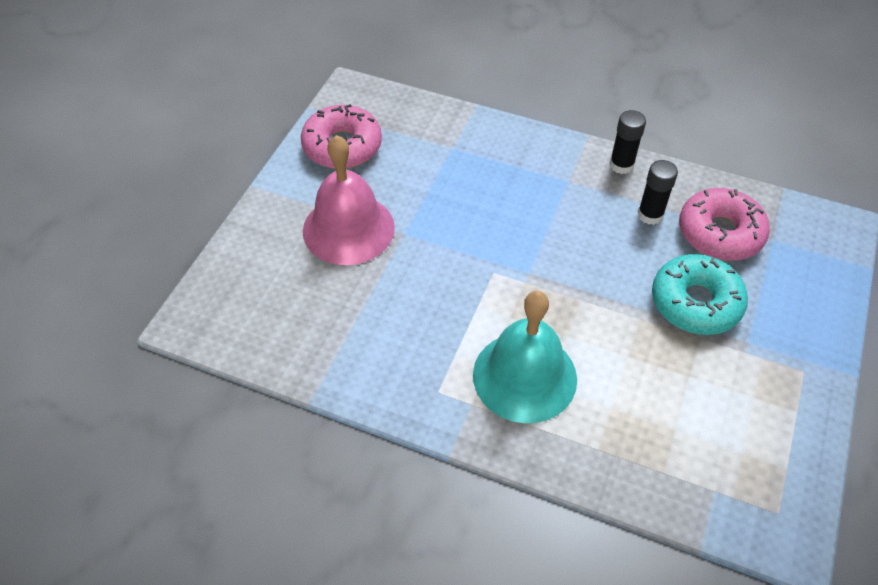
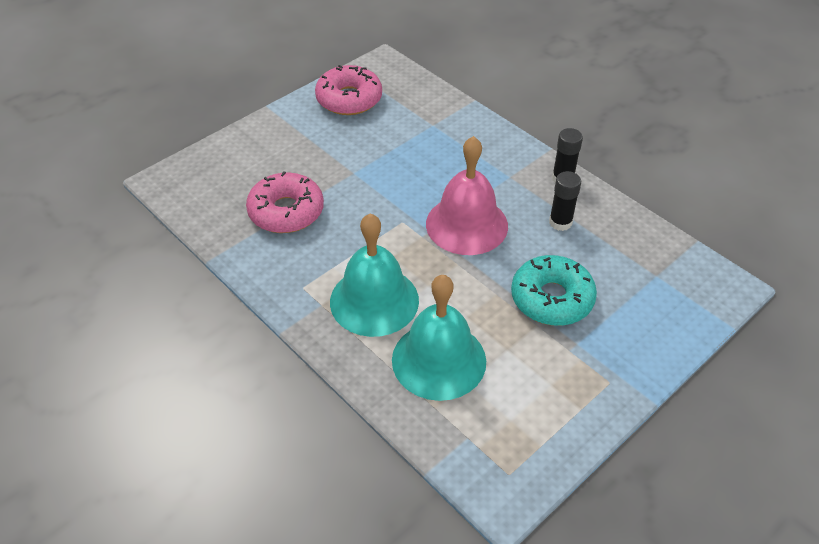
camera: 25 degrees right, 5 degrees down
(348, 229) = (314, 156): pink bell -> pink bell (466, 224)
(633, 417) = (439, 360): none -> turquoise bell
(720, 233) = (612, 255): pink donut -> pink donut (286, 211)

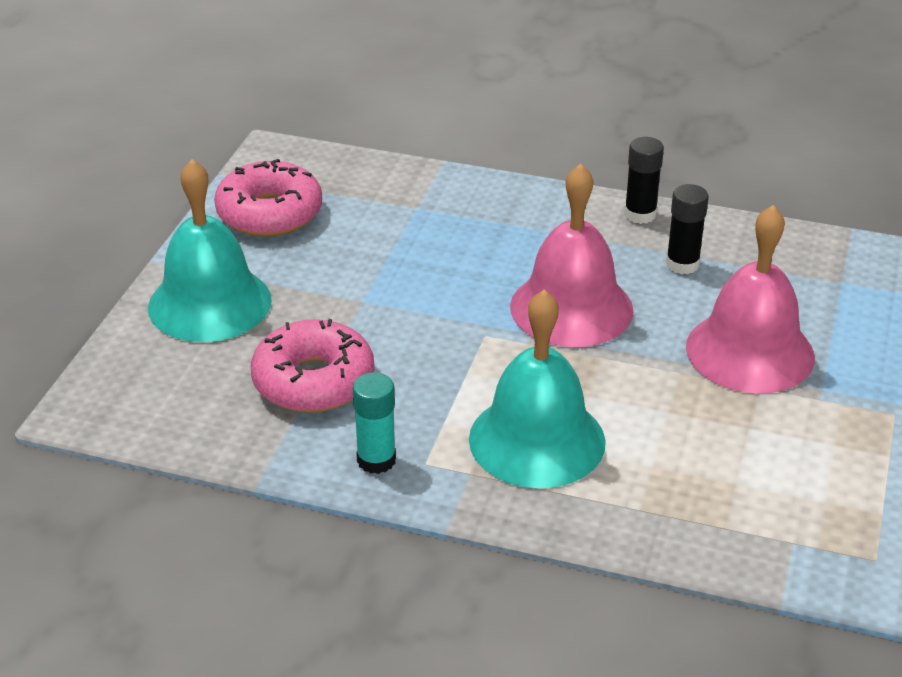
camera: 30 degrees left, 10 degrees down
(278, 274) = (376, 460): none -> turquoise glue stick
(439, 360) = (681, 473): turquoise bell -> turquoise bell (209, 303)
(551, 299) = (750, 351): turquoise donut -> pink bell

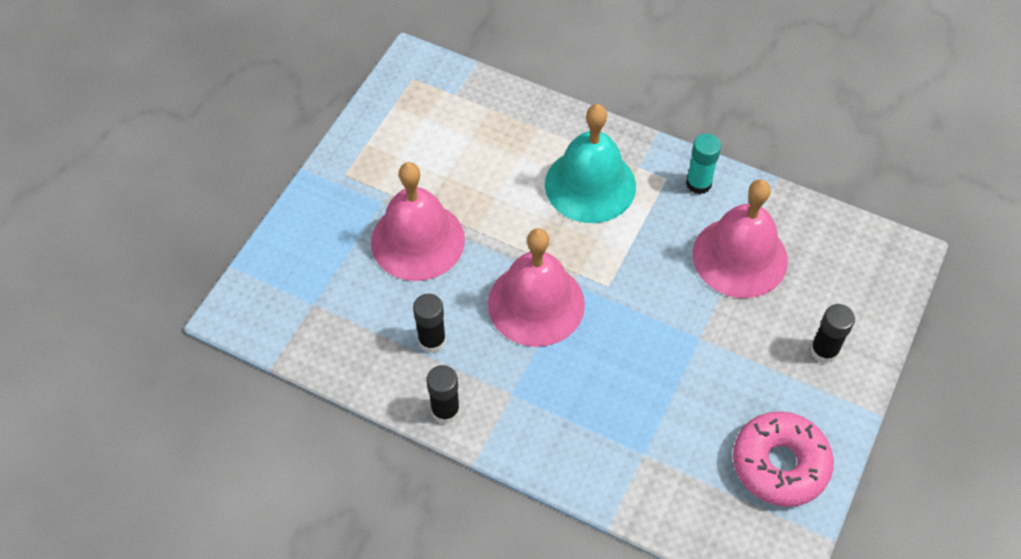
camera: 170 degrees left, 20 degrees up
(209, 303) = (824, 351): turquoise bell -> black glue stick
(313, 381) = (740, 257): pink donut -> pink bell

